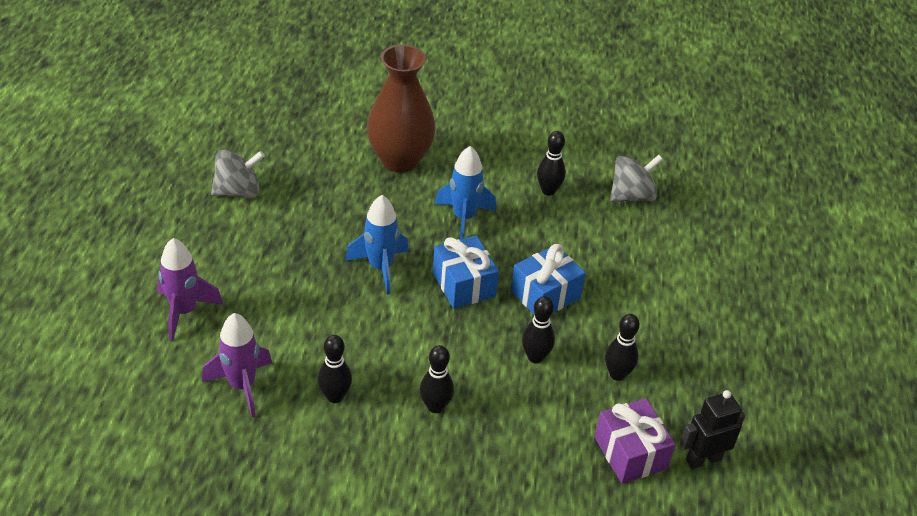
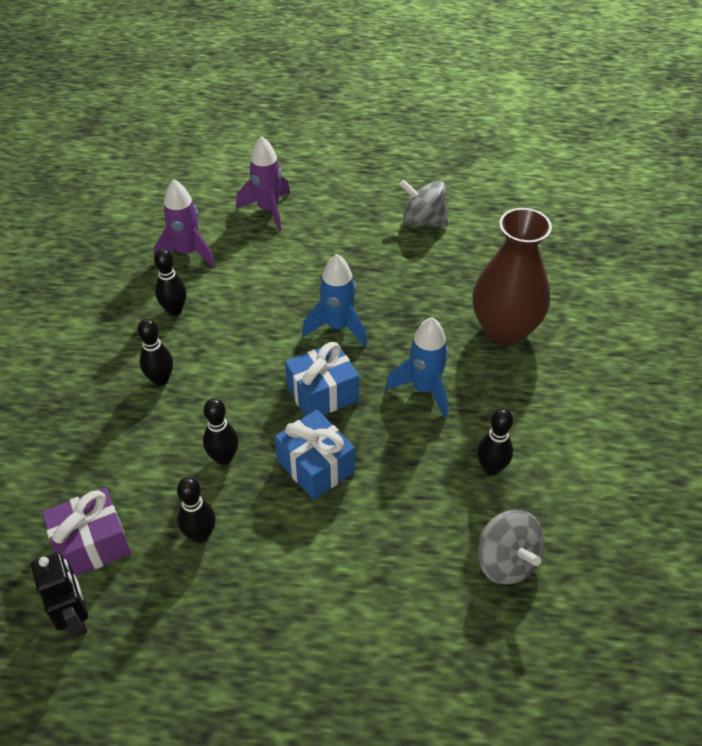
camera: 90 degrees right, 5 degrees up
(238, 191) = (423, 221): grey spinning top -> grey spinning top turned 135 degrees clockwise

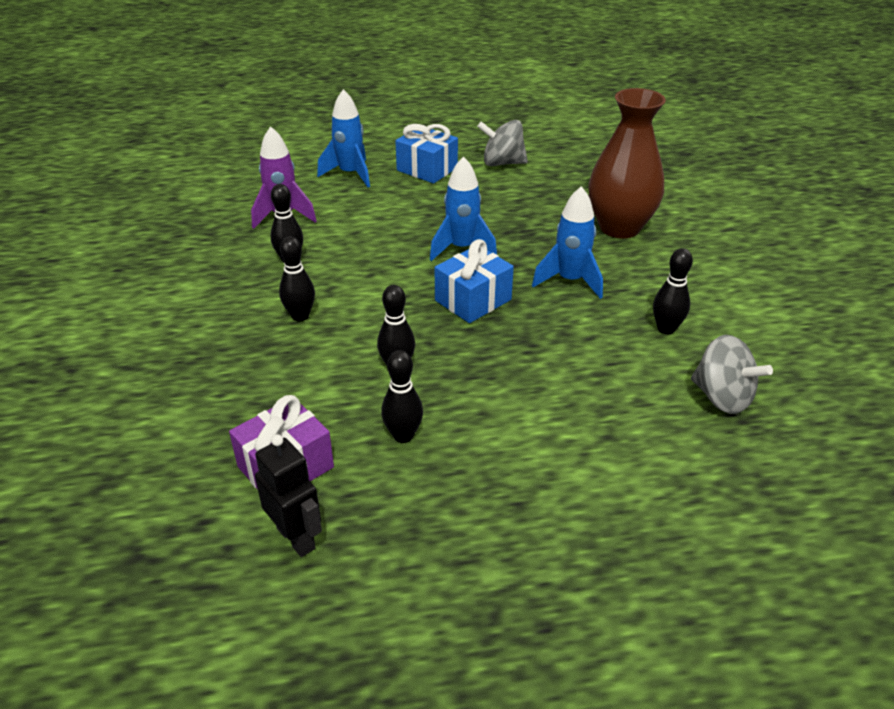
camera: 15 degrees left, 10 degrees down
(268, 210) = (350, 174): purple rocket -> blue rocket
(315, 466) = (495, 357): blue gift -> blue gift (427, 169)

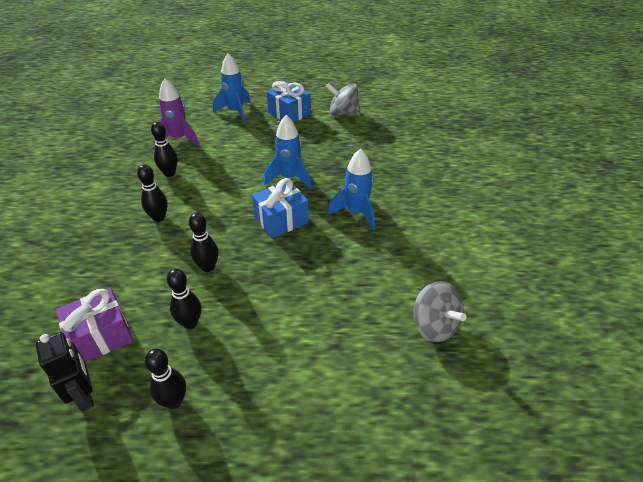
camera: 10 degrees right, 5 degrees up
(619, 227) = (408, 173): brown vase -> none
(666, 329) = (412, 261): black bowling pin -> black bowling pin (174, 401)

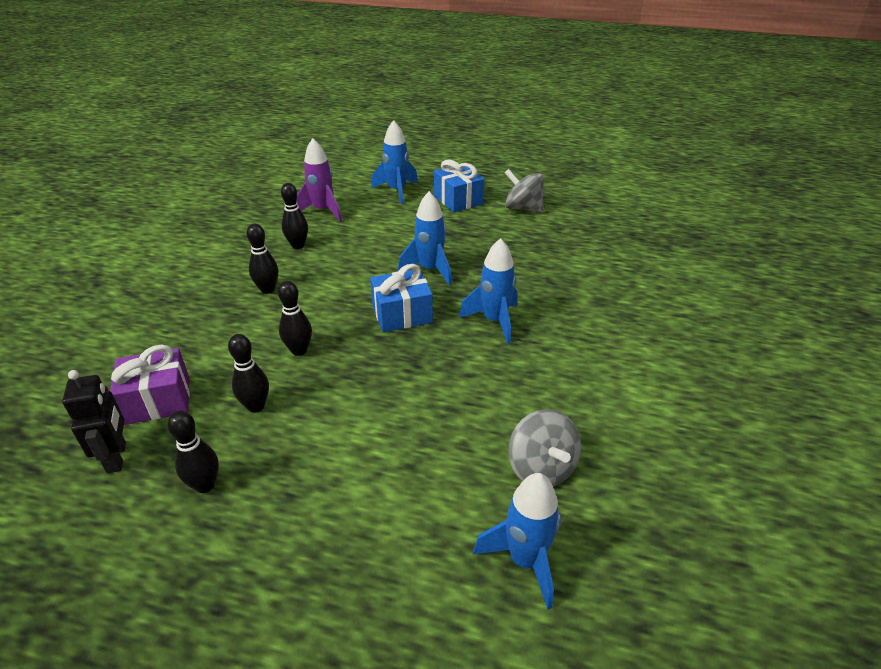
camera: 15 degrees right, 5 degrees down
(449, 401) = (525, 560): none -> blue rocket

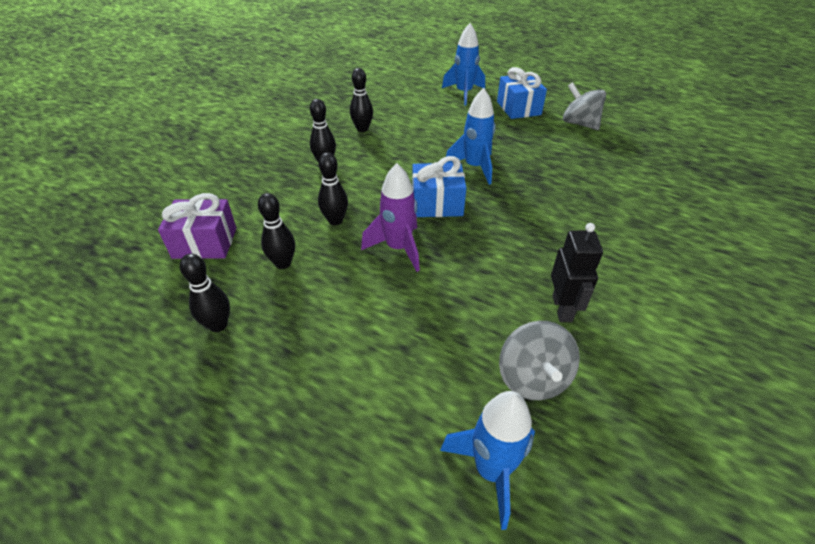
camera: 15 degrees right, 5 degrees up
(117, 457) = (156, 285): black robot -> black robot (562, 308)
(322, 211) = (392, 103): purple rocket -> purple rocket (398, 248)
(494, 321) = (523, 224): blue rocket -> none

